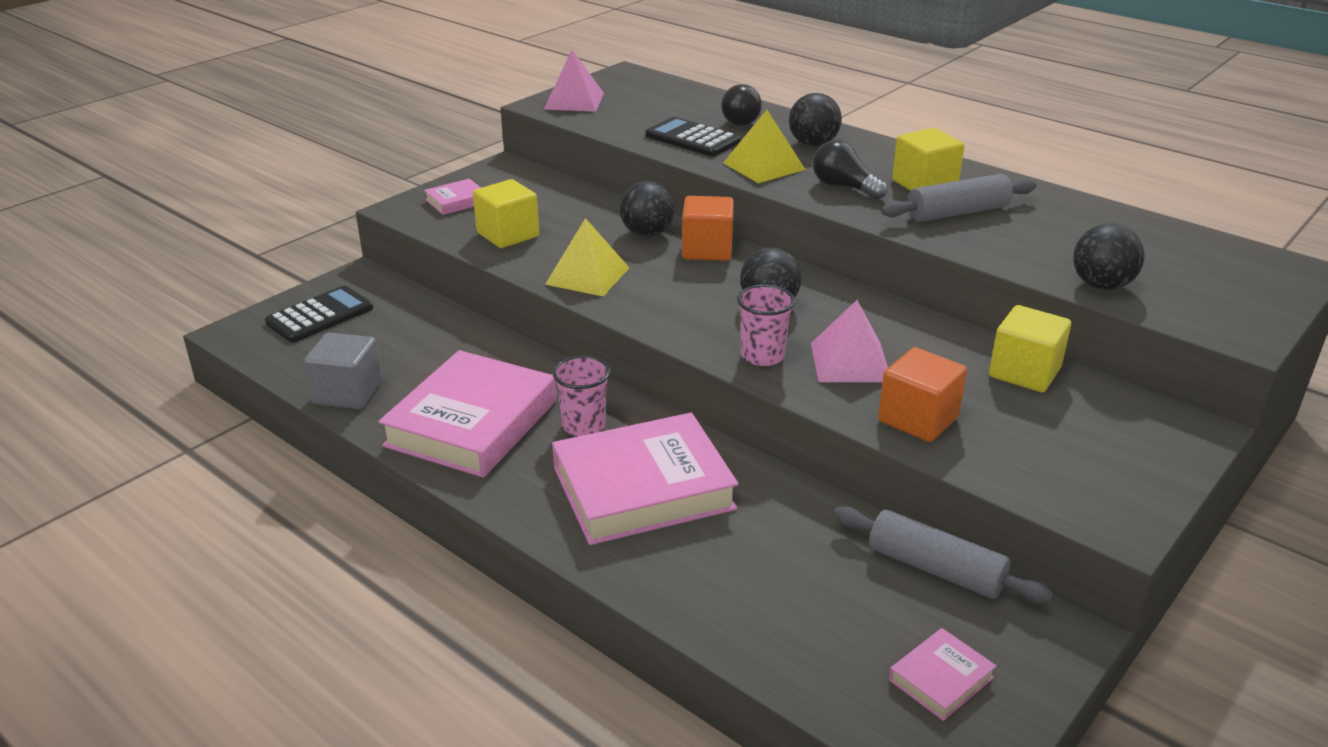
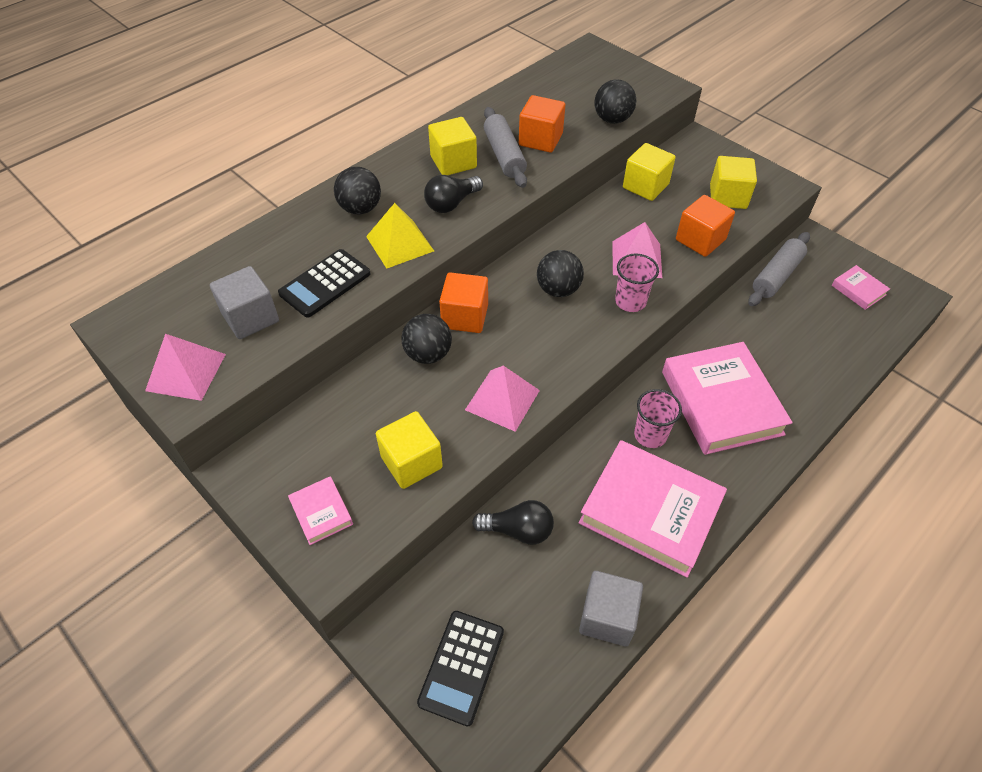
camera: 85 degrees left, 20 degrees up
(320, 315) = (461, 667): black calculator -> black calculator turned 120 degrees counterclockwise
(587, 276) = (502, 400): yellow pyramid -> pink pyramid
(640, 115) = (250, 318): none -> grey cube
(740, 120) = (288, 247): black light bulb -> black light bulb (518, 530)
(1010, 234) = (540, 139): none -> orange cube
(1046, 453) = (728, 197): none -> yellow cube

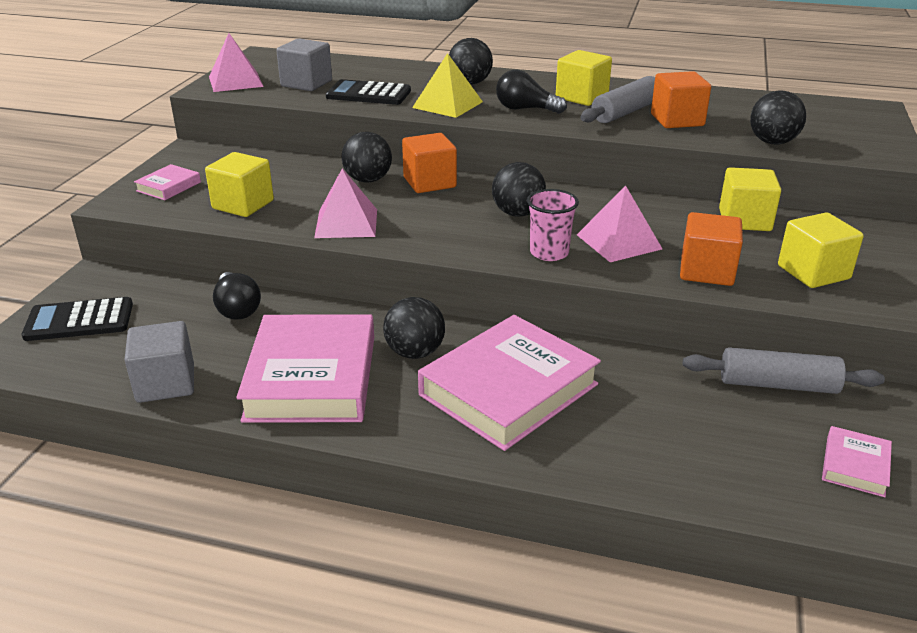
camera: 60 degrees right, 20 degrees down
(650, 435) = (415, 352): pink cup -> black ball

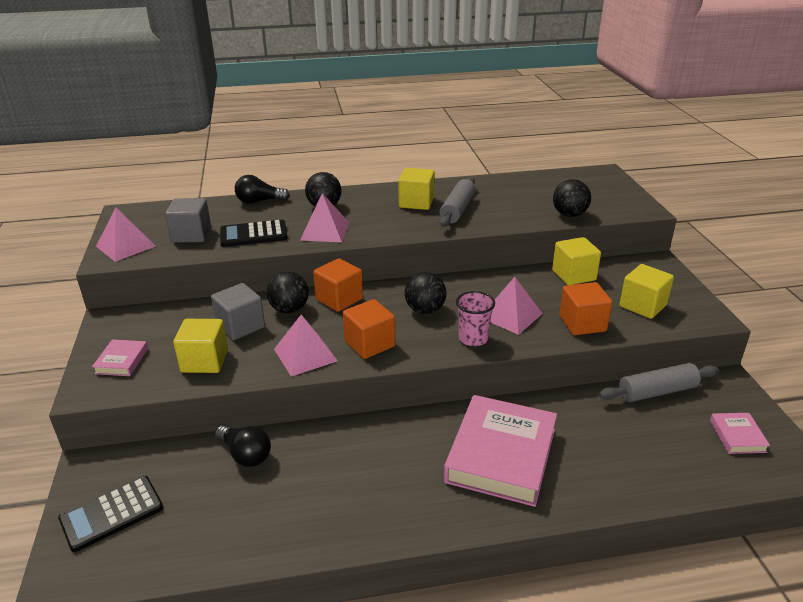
camera: 25 degrees left, 0 degrees up
(165, 383) = (240, 546): grey cube -> grey cube (240, 326)
(312, 377) = (354, 496): pink book -> none
(415, 352) = (414, 447): black ball -> none
(447, 104) = (325, 231): yellow pyramid -> pink pyramid
(525, 109) = (386, 222): black light bulb -> black light bulb (259, 201)
(677, 120) = (496, 209): orange cube -> orange cube (369, 344)

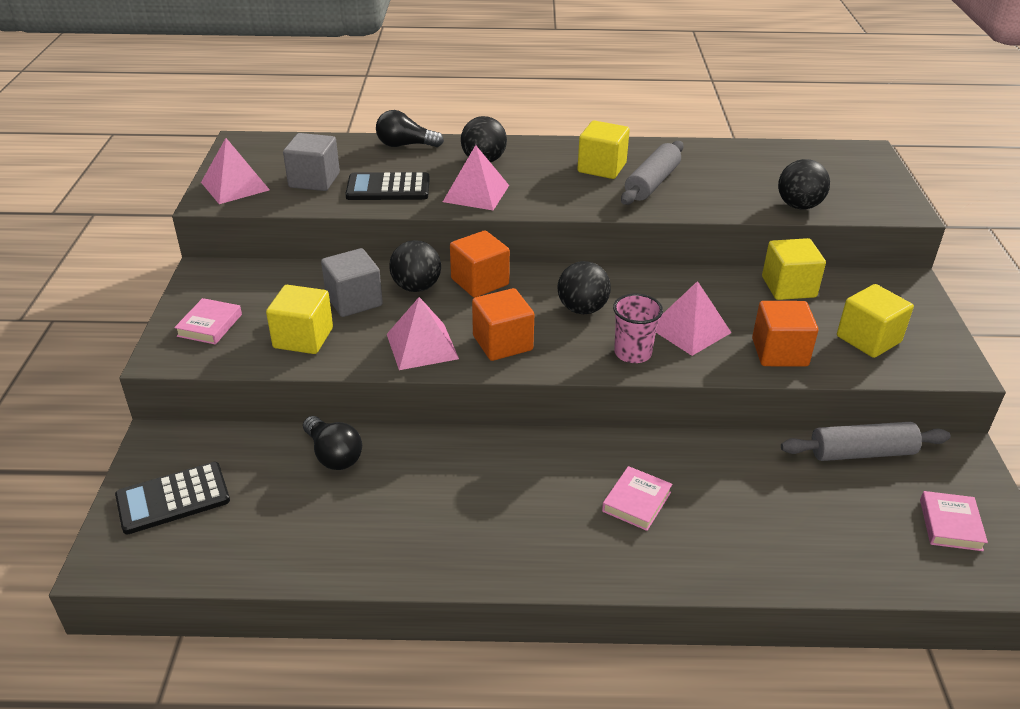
camera: 10 degrees right, 5 degrees up
(501, 455) = (636, 502): pink book -> pink book, size x0.45

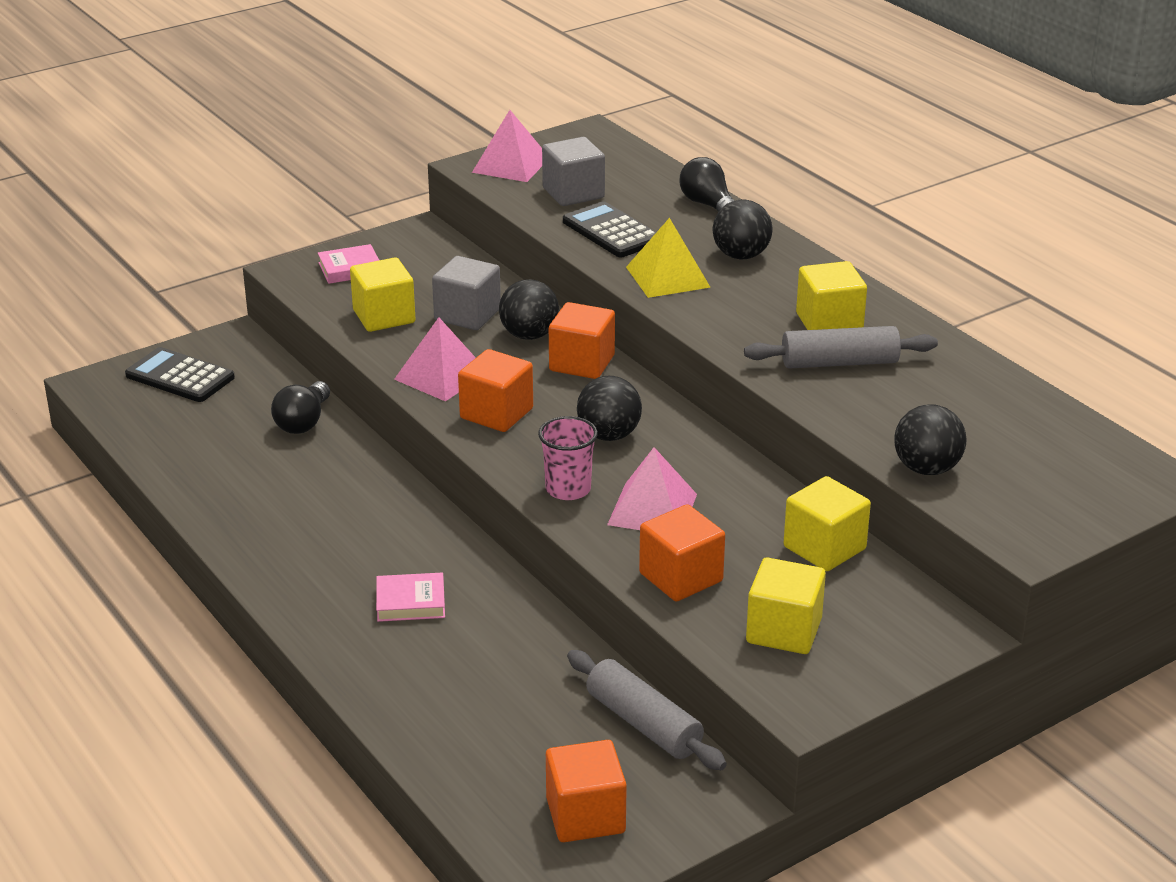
camera: 55 degrees right, 5 degrees down
(476, 193) = (668, 277): pink pyramid -> yellow pyramid
(950, 524) = (585, 816): pink book -> orange cube

